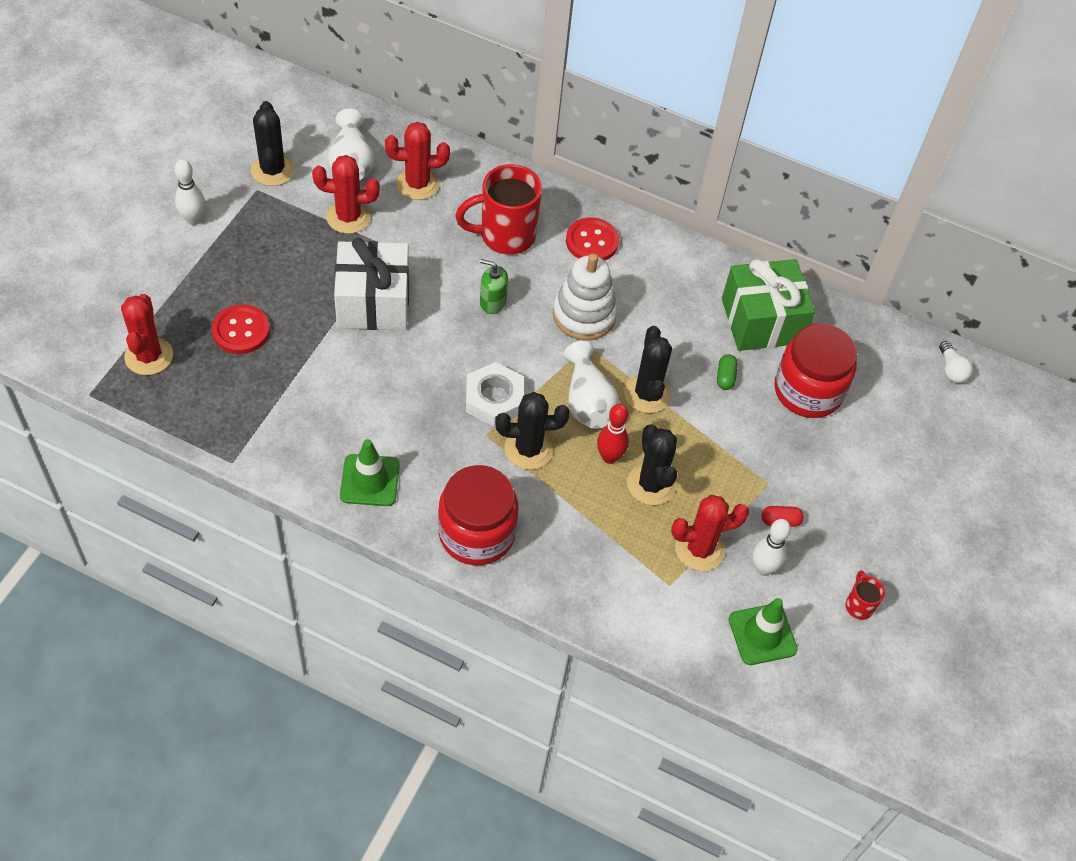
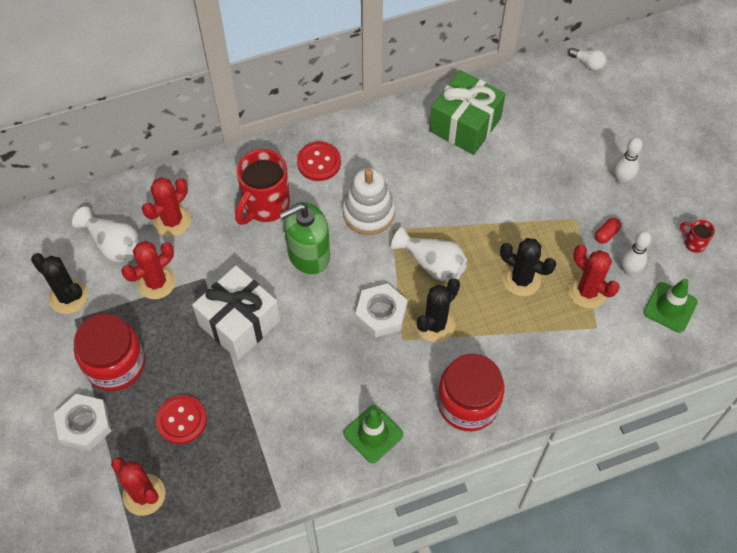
camera: 40 degrees left, 5 degrees up
(170, 268) = (84, 425): none -> white nut
(193, 219) = (58, 378): white bowling pin -> white bowling pin (621, 180)
(492, 302) = (308, 254): green soap dispenser -> green soap dispenser, size x1.89
(609, 457) = (482, 285): red bowling pin -> none
(647, 394) = (457, 228): black cactus -> none
(699, 549) = (587, 291): red cactus -> red cactus turned 75 degrees counterclockwise
(725, 377) = (485, 177): green capsule -> none
(808, 391) = (534, 144): red jar -> red jar (115, 364)

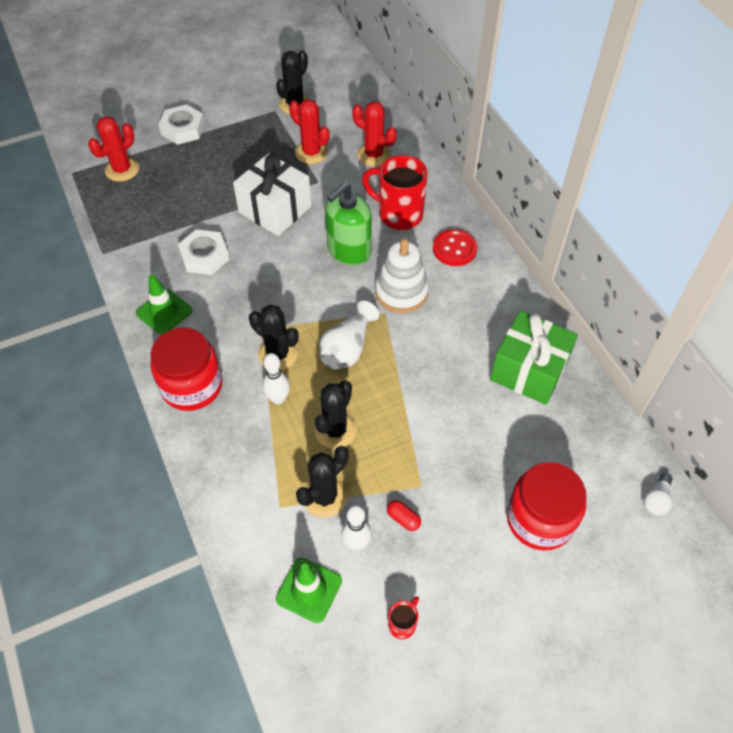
camera: 85 degrees right, 5 degrees down
(113, 245) = (345, 123): white vase -> none
(115, 364) = (235, 139): red jar -> red jar (540, 519)
(181, 420) = (184, 183): red button -> none
(308, 254) = (349, 250): green soap dispenser -> green soap dispenser turned 105 degrees counterclockwise
(381, 313) = (288, 310): white nut -> white nut (204, 256)
(587, 291) = (325, 497): red cactus -> black cactus
(621, 180) = (484, 537): white bowling pin -> white bowling pin (278, 398)

